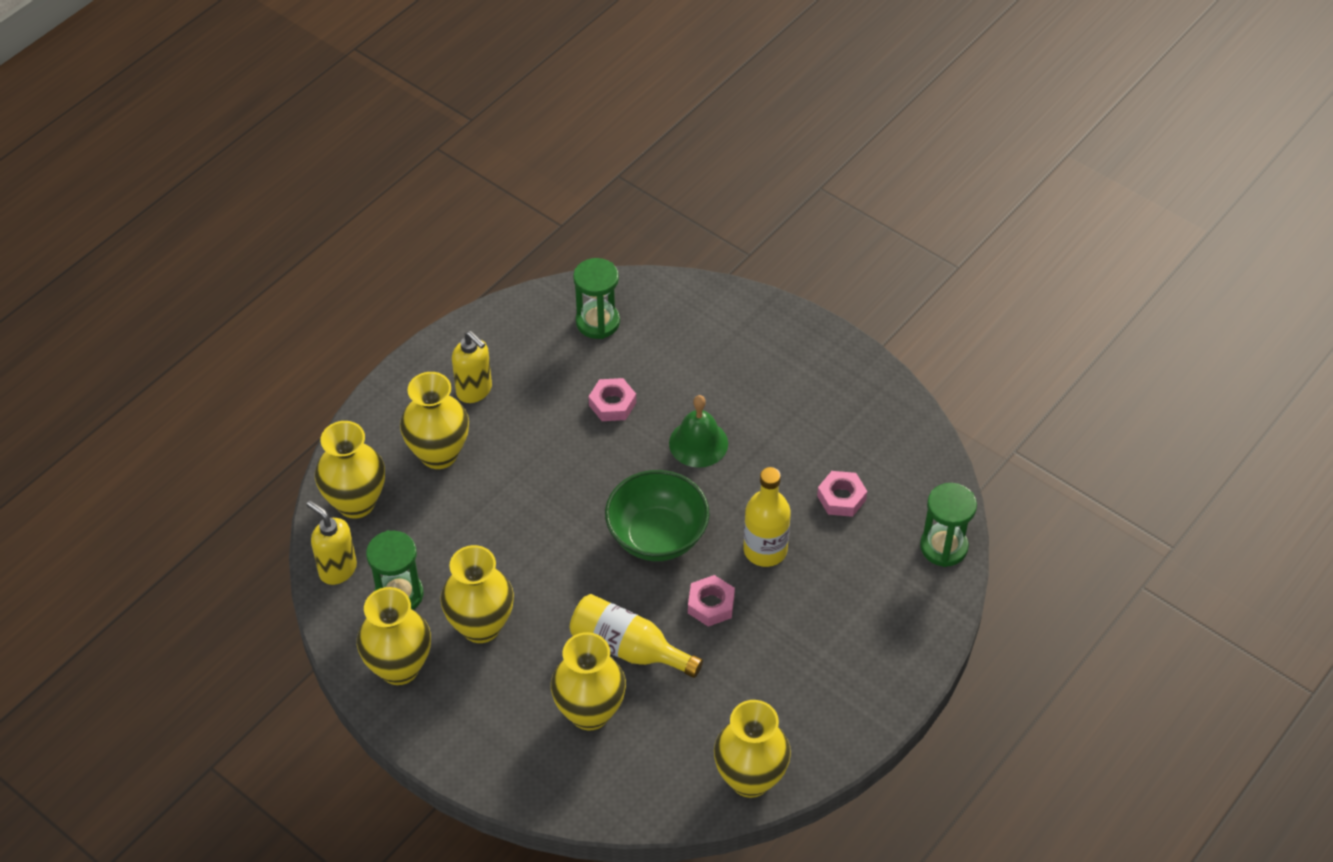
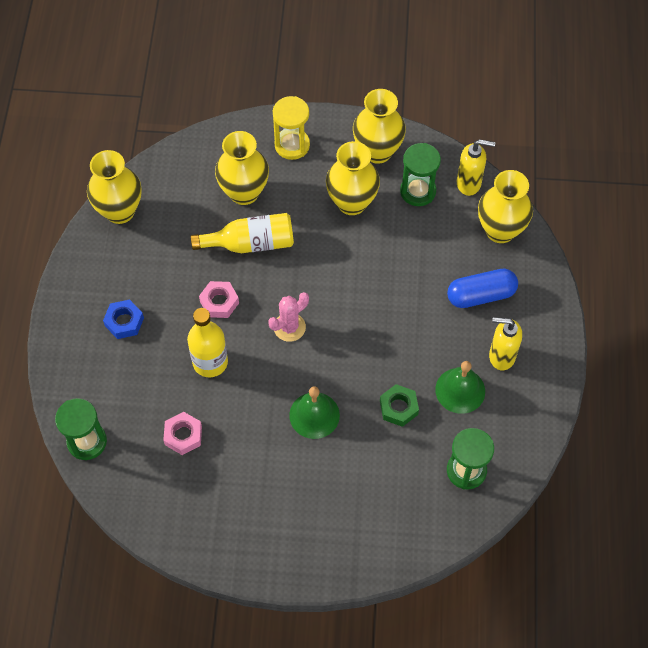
camera: 145 degrees right, 10 degrees up
(439, 454) = (481, 295): yellow vase -> blue capsule
(488, 736) = (292, 145): none -> yellow hourglass
(541, 385) = (460, 390): none -> green bell
(612, 404) = (398, 408): pink nut -> green nut
(657, 536) = (289, 327): green bowl -> pink cactus
(828, 644) = (124, 322): none -> blue nut

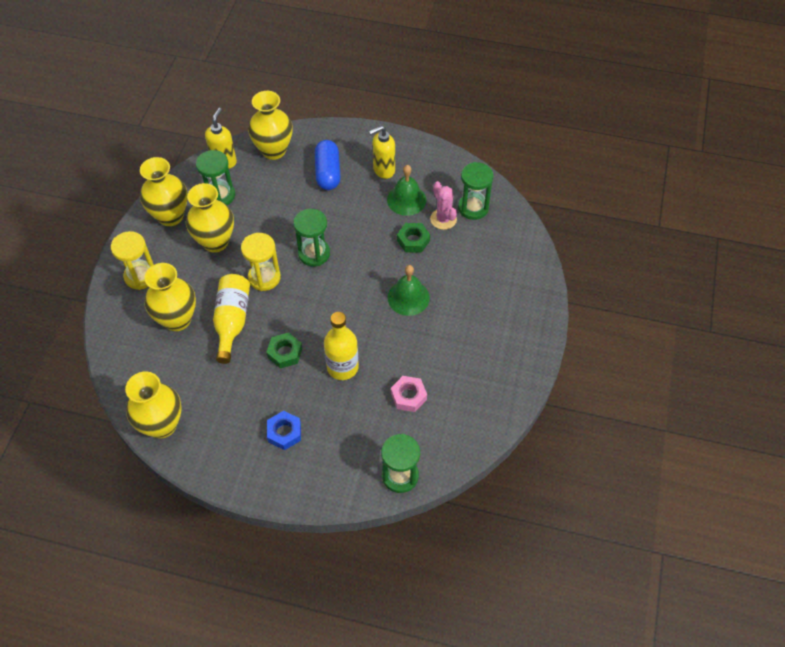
camera: 80 degrees left, 5 degrees down
(219, 302) = (285, 353): pink nut -> green nut
(289, 327) = (323, 303): pink cactus -> pink cactus (443, 219)
(313, 261) = (264, 277): none -> yellow hourglass
(356, 304) = (314, 254): none -> green hourglass
(501, 356) = (383, 170): yellow soap dispenser -> yellow soap dispenser turned 45 degrees clockwise

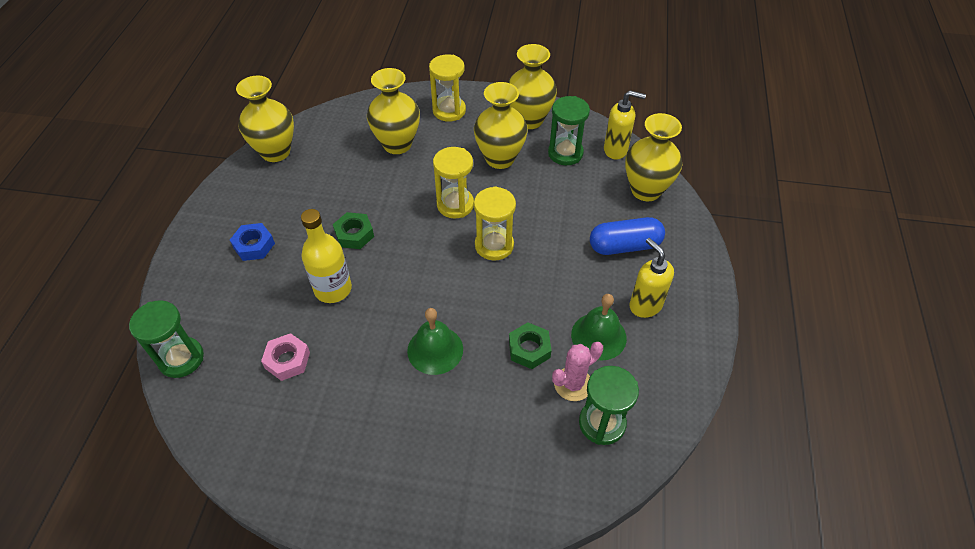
camera: 85 degrees right, 5 degrees down
(232, 321) = (395, 186): yellow bottle -> none
(314, 254) = (494, 245): green hourglass -> yellow hourglass

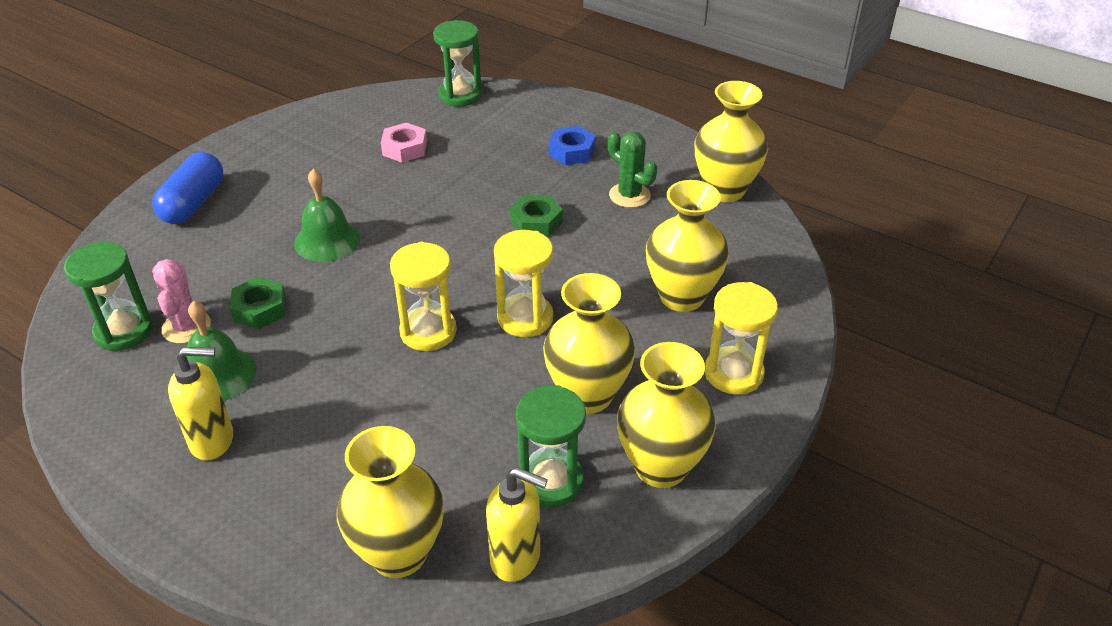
camera: 115 degrees right, 10 degrees down
(301, 196) = (629, 195): none -> green cactus
(333, 289) = (467, 191): yellow bottle -> none
(616, 150) = (516, 558): yellow soap dispenser -> yellow soap dispenser turned 105 degrees counterclockwise
(624, 246) = (319, 467): blue capsule -> blue capsule (193, 203)

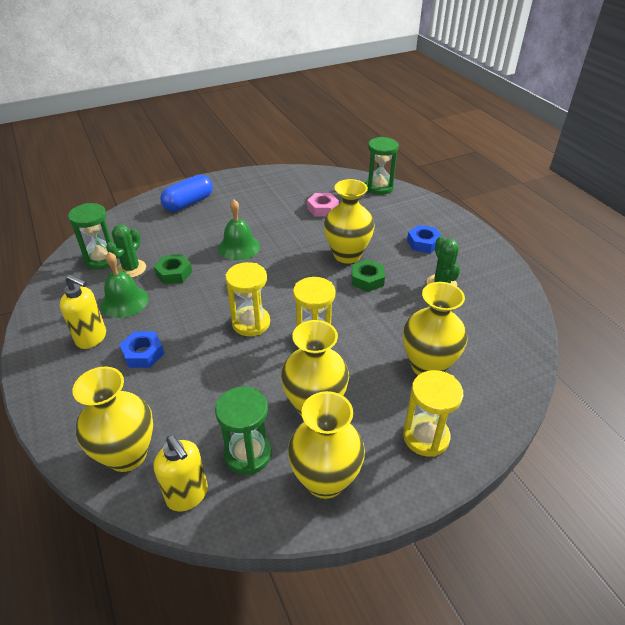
camera: 30 degrees right, 0 degrees up
(186, 327) = (131, 269): pink cactus -> green cactus
(310, 428) = (143, 353): none -> blue nut
(724, 190) = (513, 304): yellow vase -> yellow vase (347, 255)

